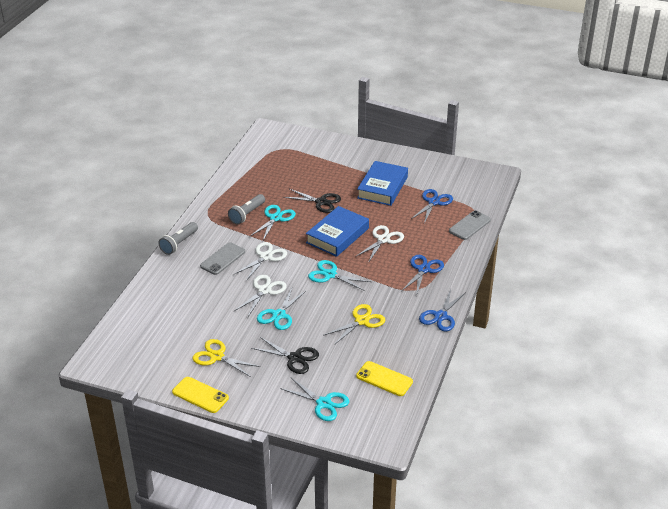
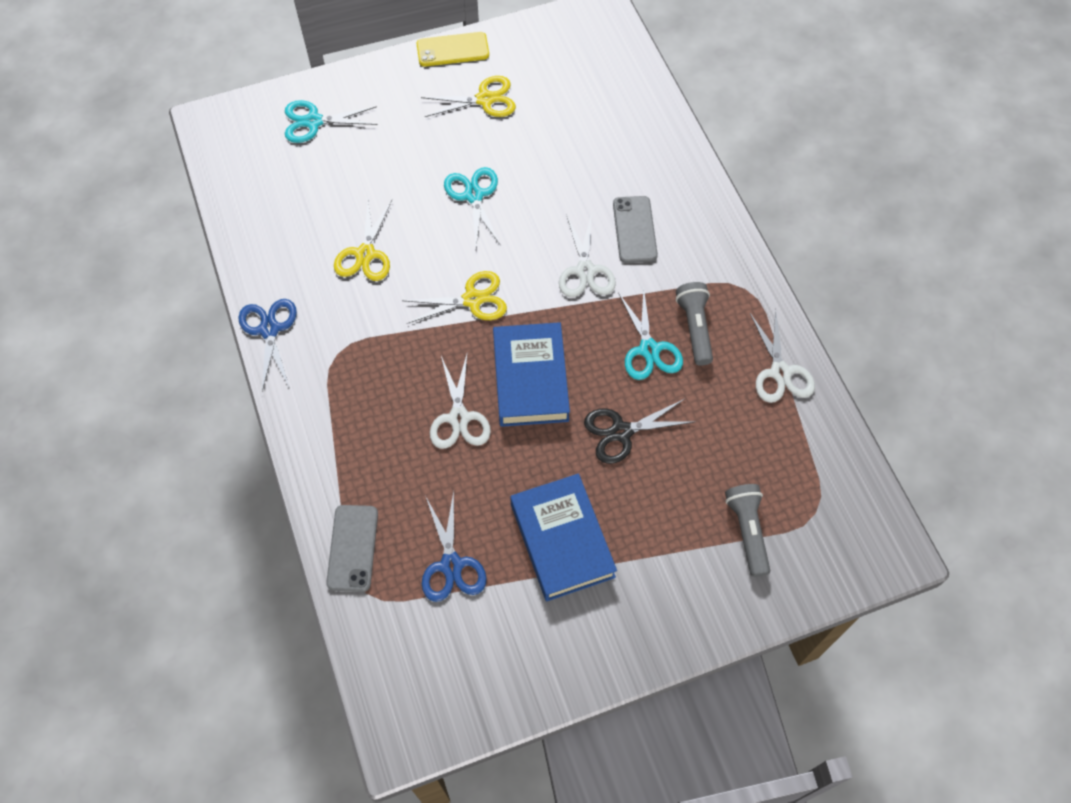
camera: 140 degrees right, 25 degrees up
(179, 244) = (716, 215): grey flashlight -> grey flashlight (747, 531)
(264, 290) = (529, 218): white scissors -> white scissors (780, 372)
(294, 358) = (397, 153): black scissors -> none
(330, 275) = (472, 299): turquoise scissors -> yellow scissors
(384, 379) = (270, 192): yellow phone -> none
(423, 269) = (354, 398): blue scissors -> none

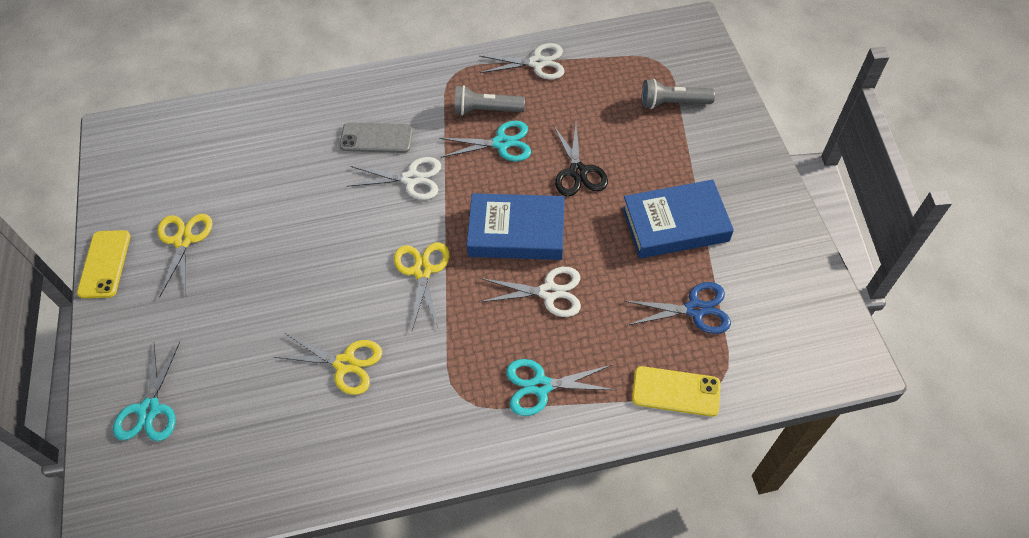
camera: 80 degrees left, 5 degrees down
(269, 330) = (419, 464): blue scissors -> none
(353, 548) = (676, 391): grey phone -> yellow phone
(474, 195) = (301, 260): turquoise scissors -> turquoise scissors (541, 386)

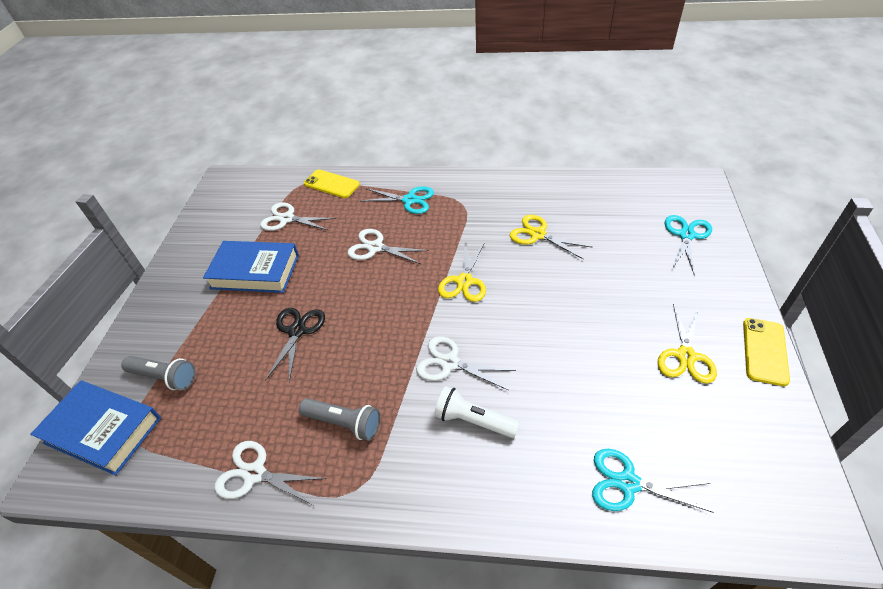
camera: 160 degrees left, 10 degrees down
(376, 138) = (473, 420): grey phone -> white flashlight
(501, 143) = (348, 378): turquoise scissors -> turquoise scissors (628, 483)
(516, 232) = (377, 293): blue book -> blue book (103, 430)
(695, 309) = (287, 219): blue scissors -> white scissors

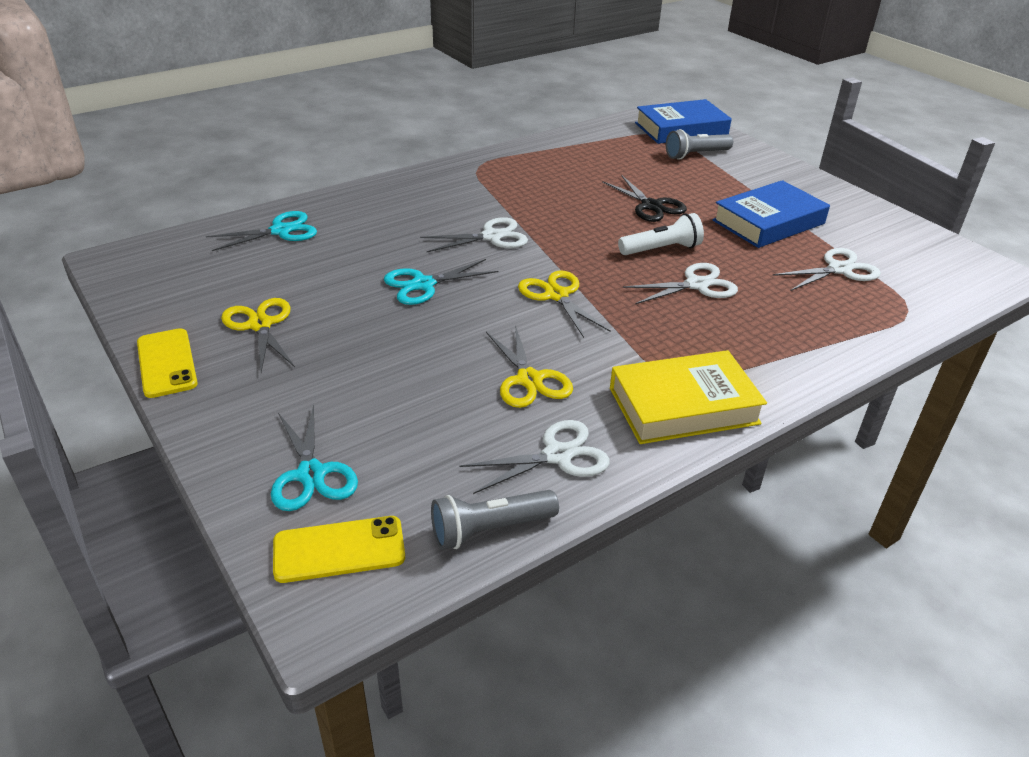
camera: 135 degrees right, 10 degrees down
(255, 474) = (553, 149): white scissors -> white scissors (557, 455)
(331, 184) = (876, 325): yellow phone -> yellow phone (339, 549)
(344, 423) = (529, 183): grey flashlight -> grey flashlight (490, 530)
(409, 200) = (749, 349): turquoise scissors -> turquoise scissors (423, 284)
(473, 420) = (432, 217): white flashlight -> white flashlight (661, 249)
(478, 190) = (683, 406): none -> yellow book
(538, 234) = (529, 379): yellow scissors -> yellow scissors turned 75 degrees clockwise

